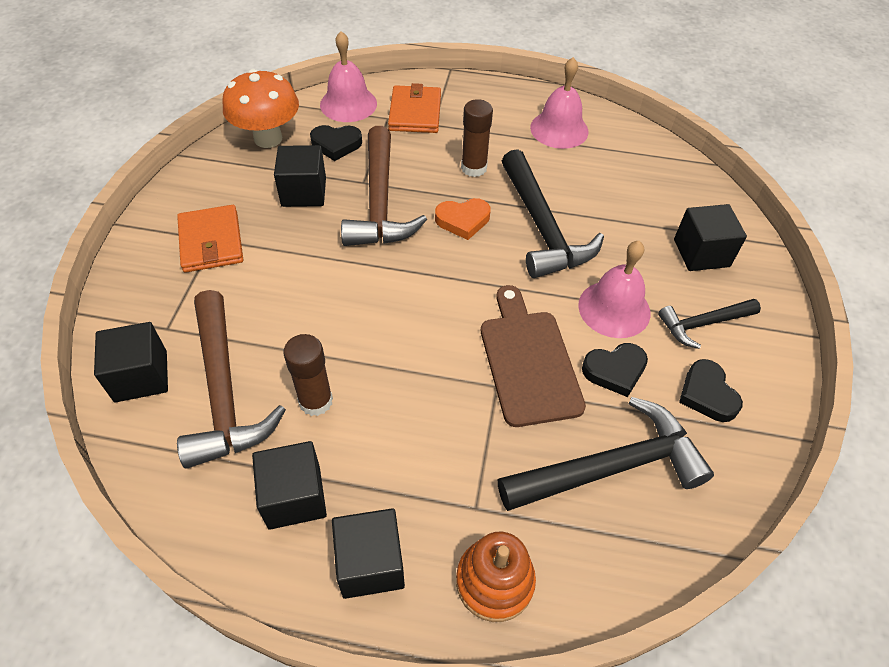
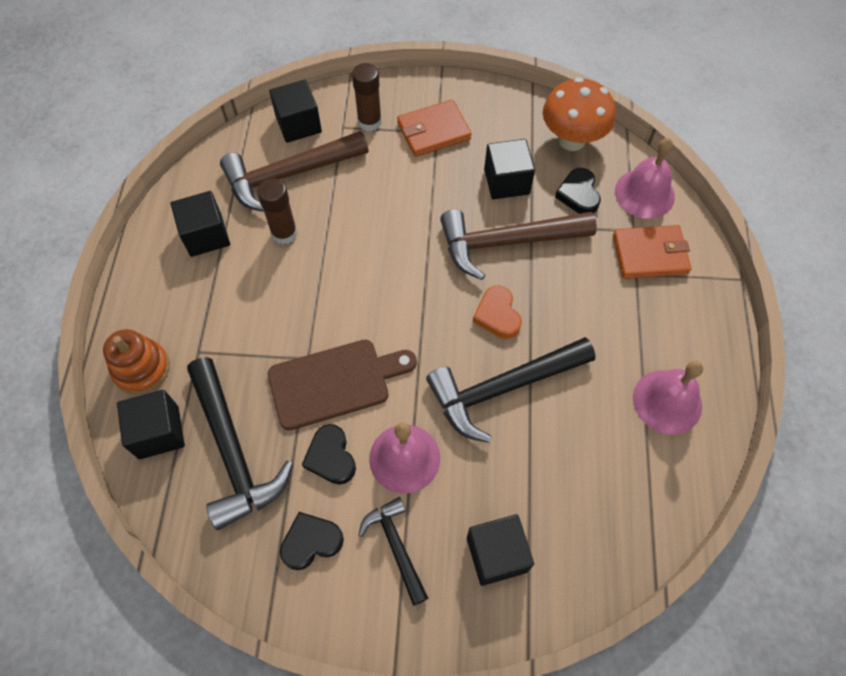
camera: 85 degrees right, 10 degrees up
(370, 563) = (157, 289): black cube -> black cube (159, 432)
(474, 168) = (576, 318): brown glue stick -> brown glue stick (369, 122)

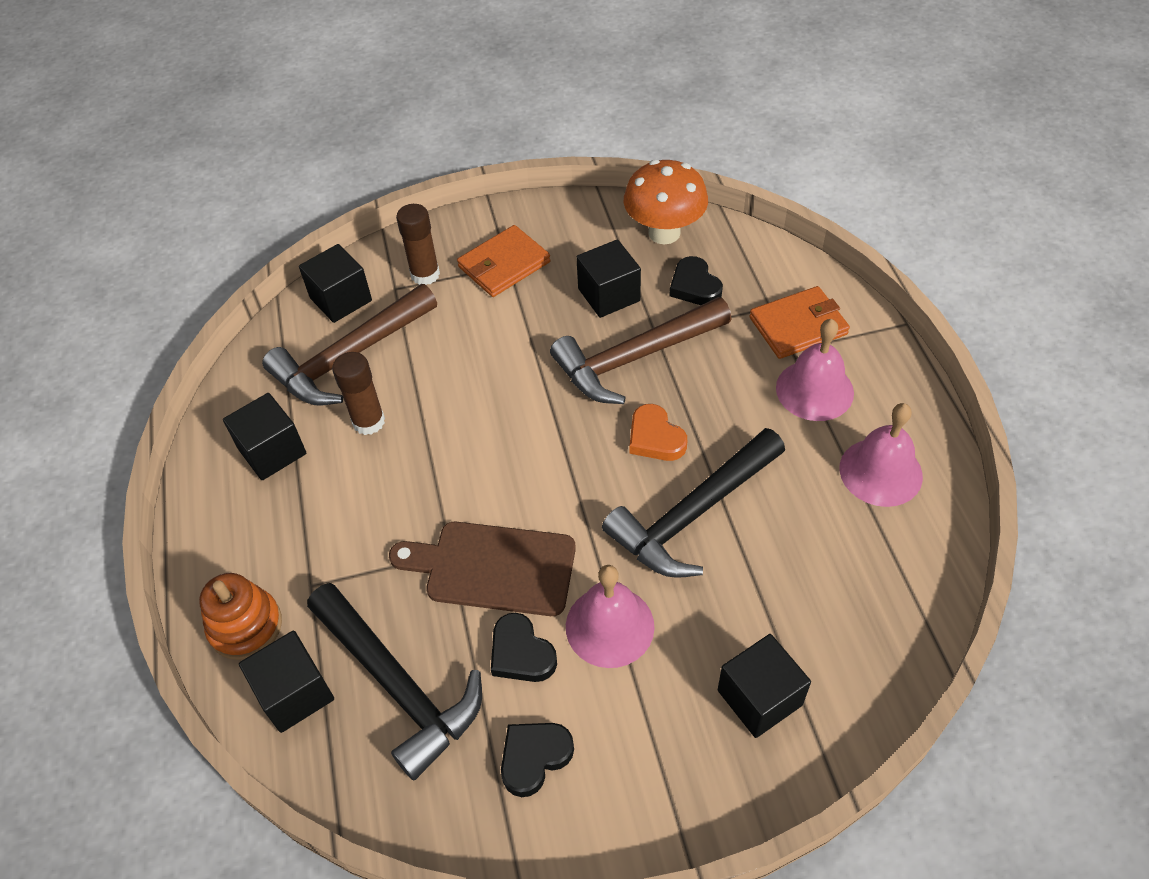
camera: 15 degrees left, 10 degrees down
(334, 382) = (493, 568): brown cutting board -> brown cutting board turned 135 degrees counterclockwise
(396, 546) = (638, 728): black hammer -> none
(644, 193) = (766, 266): pink bell -> pink bell (814, 390)

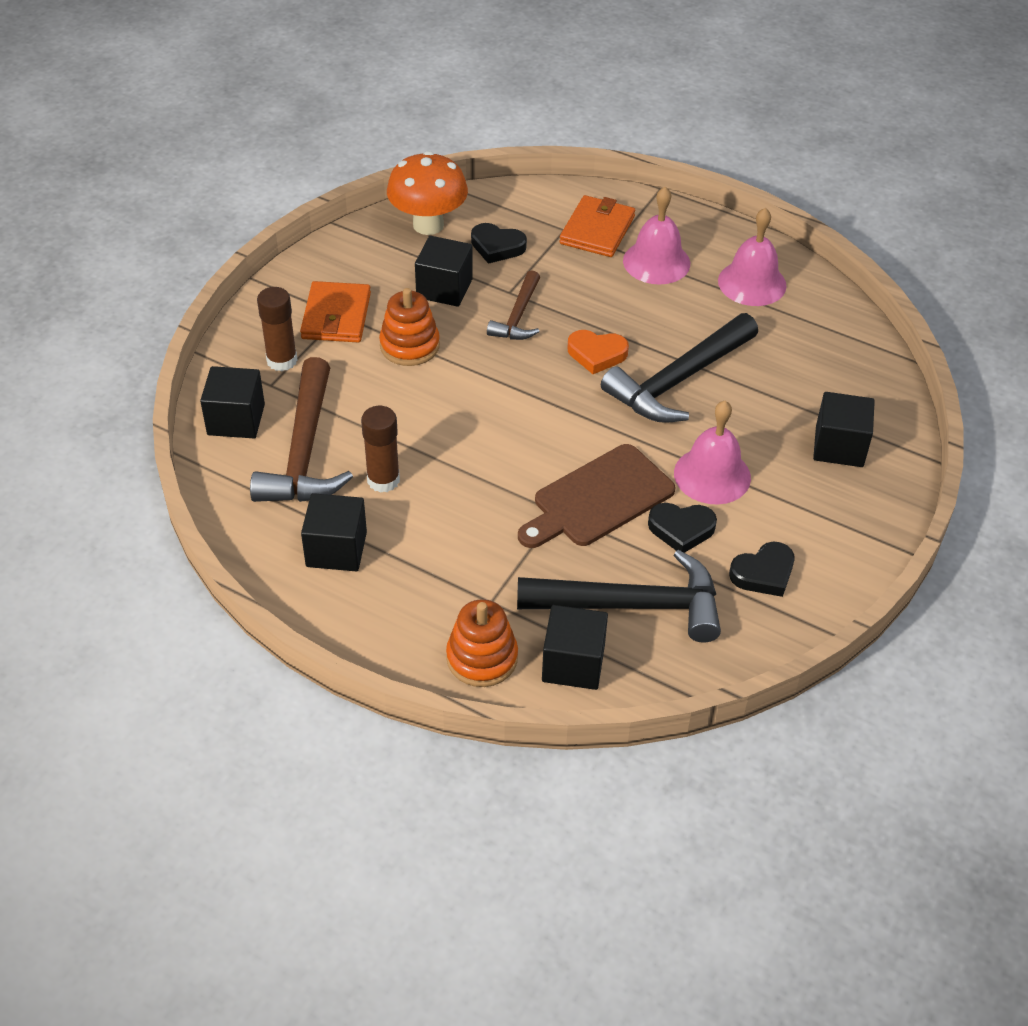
camera: 50 degrees left, 5 degrees down
(523, 325) = (409, 346): none -> orange stacking toy
(534, 757) = (763, 573): black heart -> black heart turned 120 degrees counterclockwise
(634, 358) = (518, 316): brown hammer -> brown hammer, size x0.56
(693, 515) = (678, 381): black hammer -> black hammer turned 45 degrees clockwise

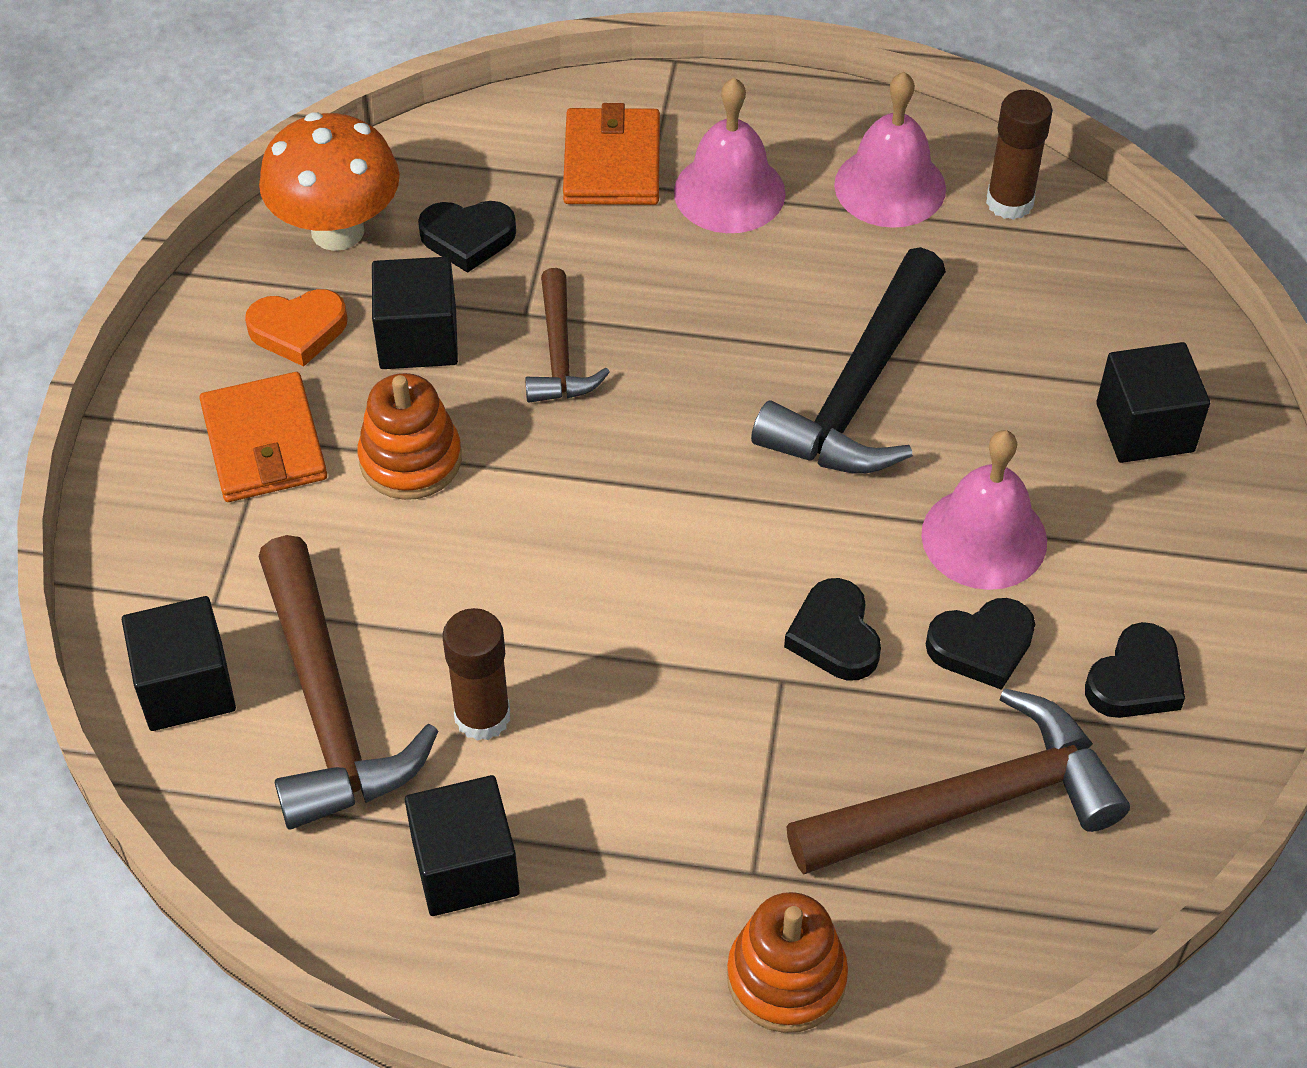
camera: 20 degrees left, 5 degrees up
(282, 360) = (212, 553): brown glue stick -> brown glue stick (1009, 202)
(573, 663) = (929, 936): black cube -> none
(596, 354) = (713, 383): orange heart -> orange heart (298, 330)
(599, 499) = (834, 636): brown cutting board -> black heart
(632, 605) = (970, 802): black hammer -> brown hammer

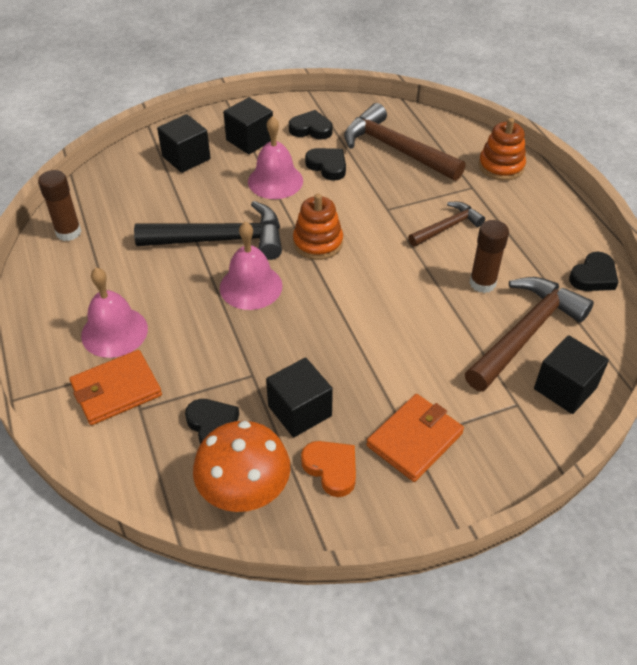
camera: 120 degrees left, 5 degrees down
(410, 459) = (377, 373): orange stacking toy -> orange stacking toy (318, 243)
(465, 867) = (546, 258): black cube -> black cube (250, 140)
(559, 353) = (270, 349): brown hammer -> brown hammer (447, 227)
(834, 636) = (355, 203): black heart -> black heart (593, 276)
(890, 186) = (78, 275): pink bell -> pink bell (251, 286)

